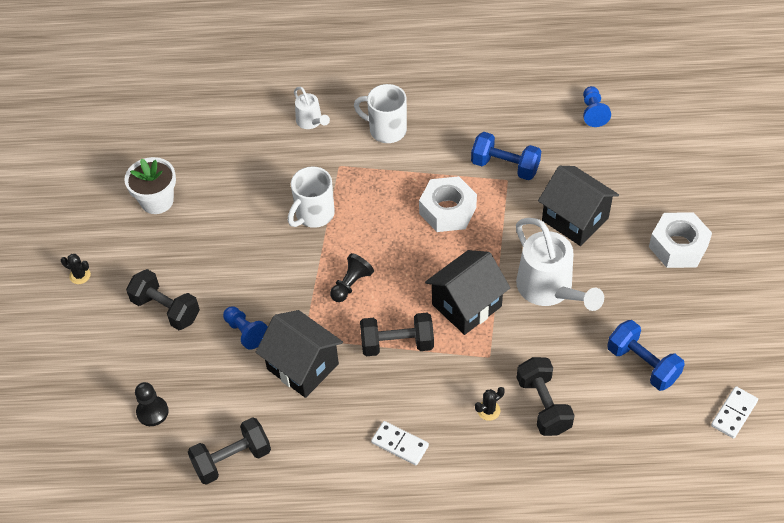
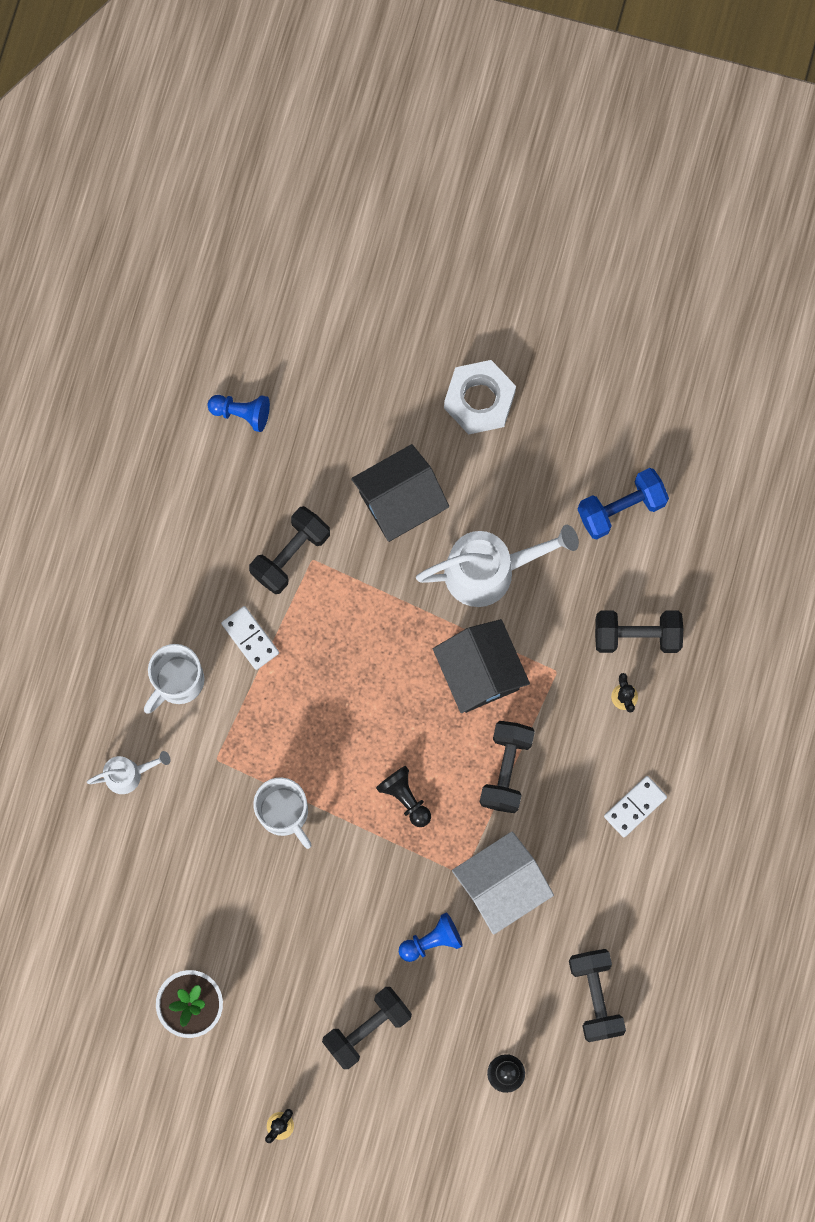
camera: 75 degrees left, 25 degrees up
(302, 366) = (501, 886): black house -> white house
(447, 210) = (334, 648): white nut -> none
(505, 166) = (290, 554): blue dumbbell -> black dumbbell
(734, 413) = (711, 439): white domino -> white domino (250, 638)

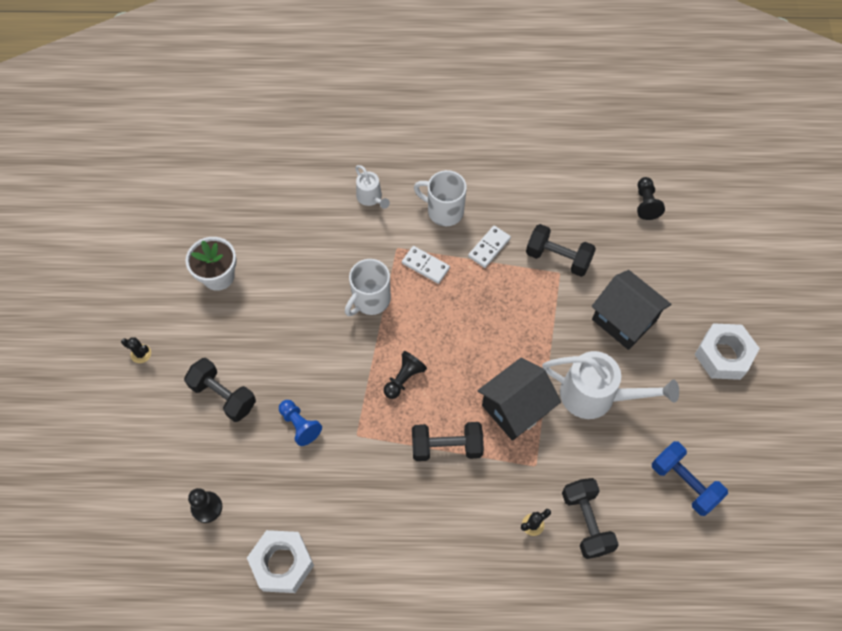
camera: 75 degrees right, 15 degrees down
(242, 413) = (646, 203): blue pawn -> black pawn
(490, 571) = (596, 396): white watering can -> white watering can turned 45 degrees counterclockwise
(501, 886) = (354, 466): white house -> none
(595, 996) = (282, 563): black dumbbell -> white nut
(635, 807) = (445, 556): white domino -> white domino (425, 266)

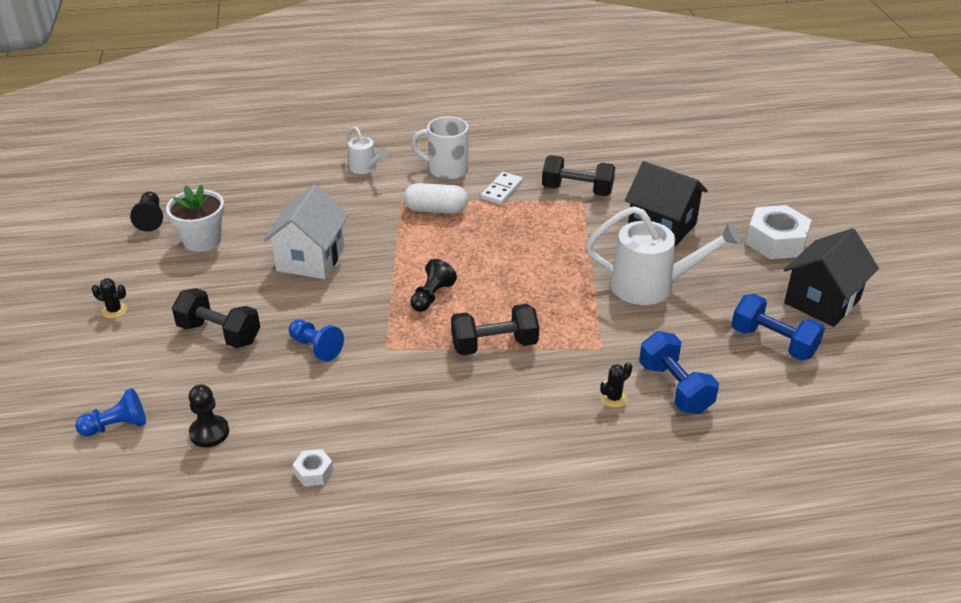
camera: 10 degrees left, 25 degrees down
(137, 488) = (117, 426): none -> blue pawn
(282, 563) = (313, 472): white nut -> white nut, size x0.48
(307, 315) = (310, 259): none -> white house
(370, 300) = (380, 241): white mug -> none
(425, 266) = (436, 210): white domino -> white capsule
(515, 408) = (565, 305): black house -> black house (822, 301)
(586, 522) = (675, 388): black dumbbell -> blue dumbbell
(646, 203) = (655, 145): black pawn -> black pawn (150, 219)

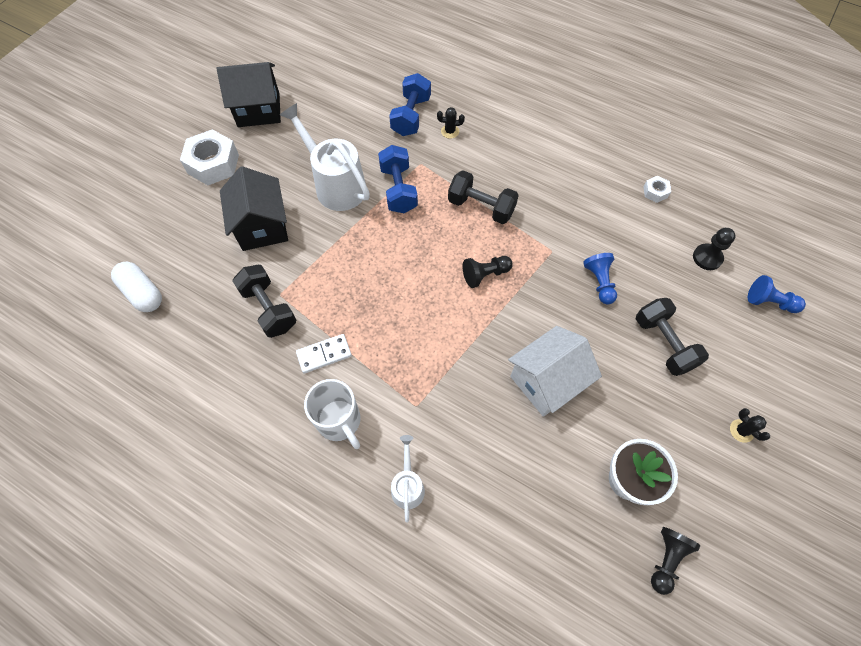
camera: 140 degrees left, 25 degrees up
(436, 210) = (399, 369): white capsule -> white capsule (143, 293)
(773, 342) = (323, 106): blue dumbbell -> blue dumbbell (398, 189)

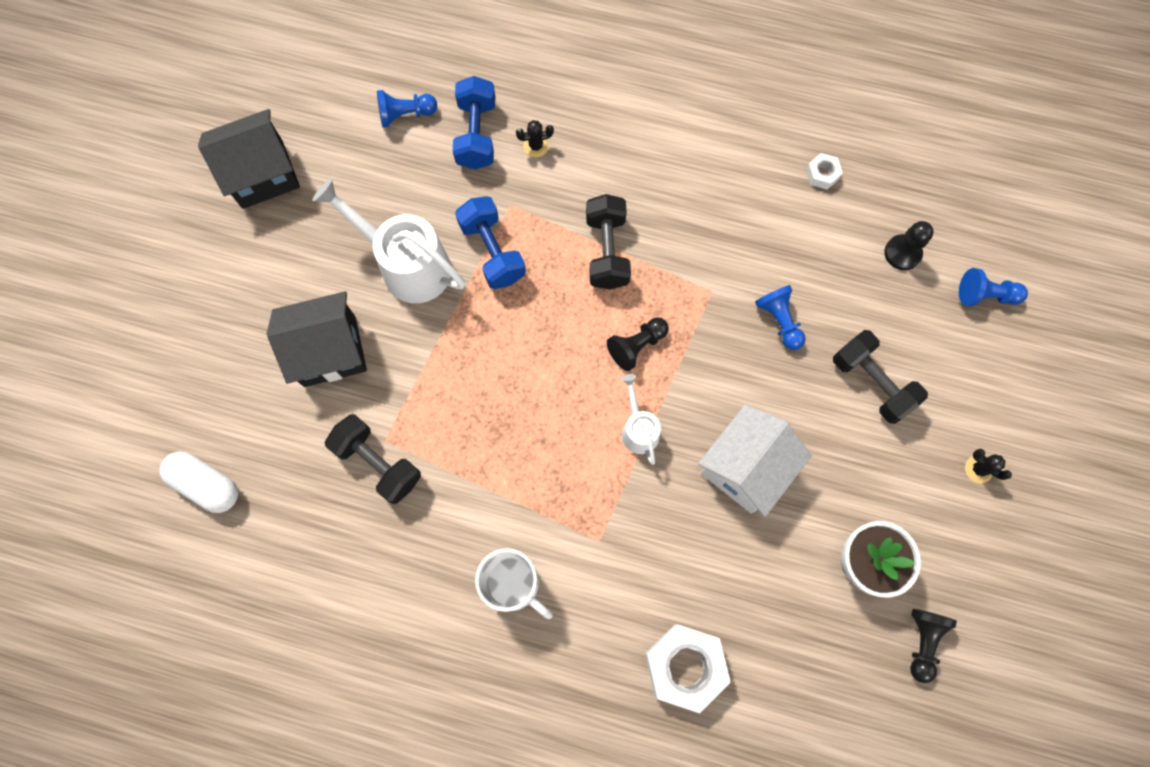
camera: 15 degrees left, 10 degrees up
(213, 164) = (230, 274): white nut -> white nut (685, 666)
(262, 227) = (329, 351): black house -> black house turned 75 degrees counterclockwise
(324, 354) = (467, 505): white domino -> none
(366, 95) = (405, 114): none -> blue pawn
(408, 485) = (616, 638): white watering can -> white watering can (638, 428)
(481, 207) = (607, 251): black dumbbell -> black dumbbell turned 75 degrees clockwise

